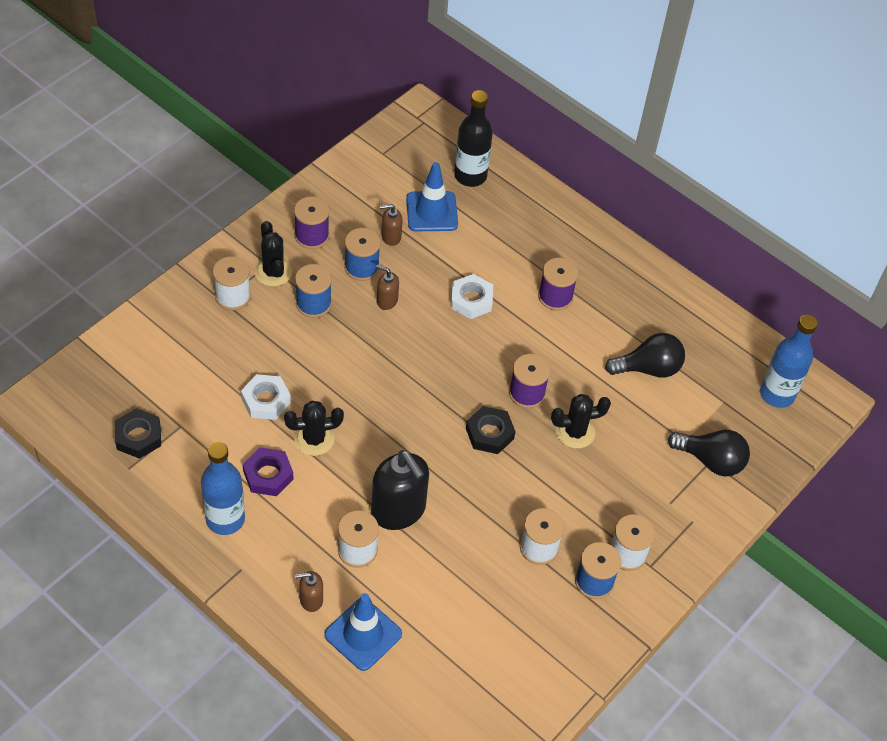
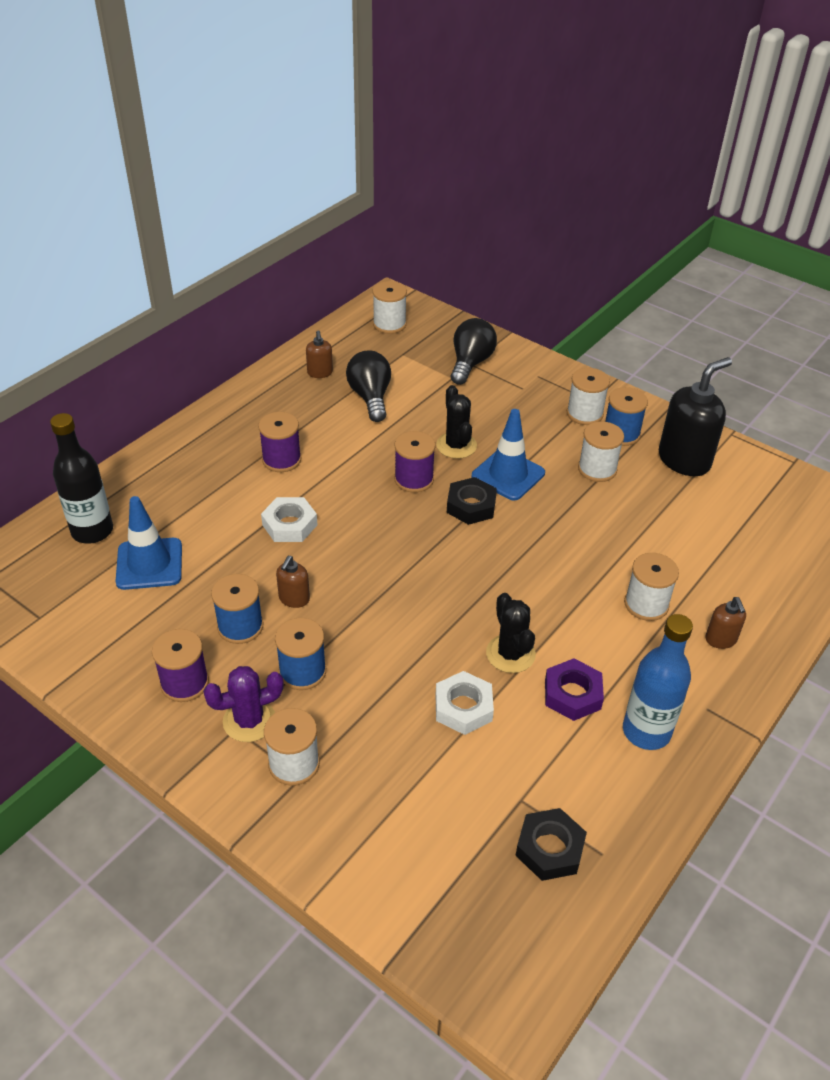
camera: 90 degrees left, 10 degrees down
(273, 272) = (249, 720): black cactus -> purple cactus
(363, 634) = (743, 593): blue traffic cone -> blue traffic cone (508, 475)
(391, 237) = (190, 601): brown soap dispenser -> brown soap dispenser (320, 373)
(398, 510) = (586, 573): black soap dispenser -> black soap dispenser (684, 460)
(777, 394) = (389, 324): blue bottle -> white spool

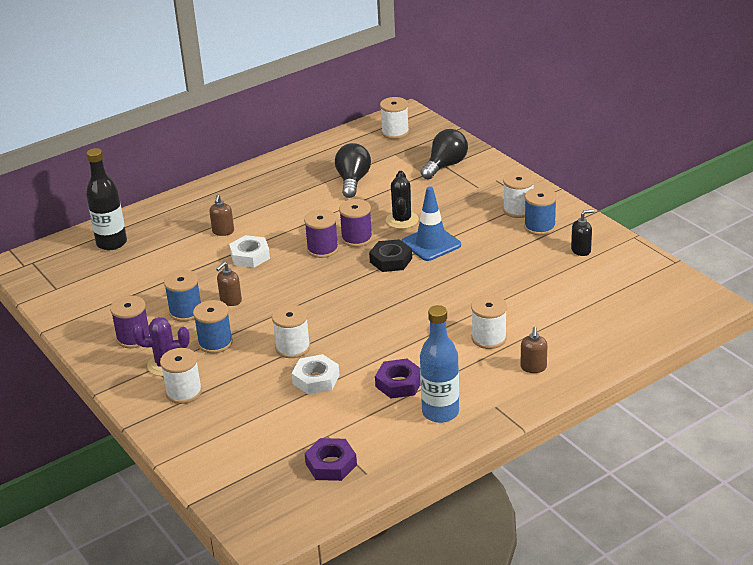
camera: 20 degrees right, 10 degrees down
(149, 564) = (141, 267): blue traffic cone -> none
(281, 459) = (265, 214): purple spool -> purple spool (322, 249)
(320, 373) = (322, 161): brown soap dispenser -> brown soap dispenser (223, 231)
(510, 654) = (367, 353): black cactus -> none
(549, 848) = (331, 464): black nut -> purple nut
(597, 469) = (505, 248): white spool -> white spool (293, 347)
(684, 460) = (581, 250): black soap dispenser -> black soap dispenser, size x0.48

